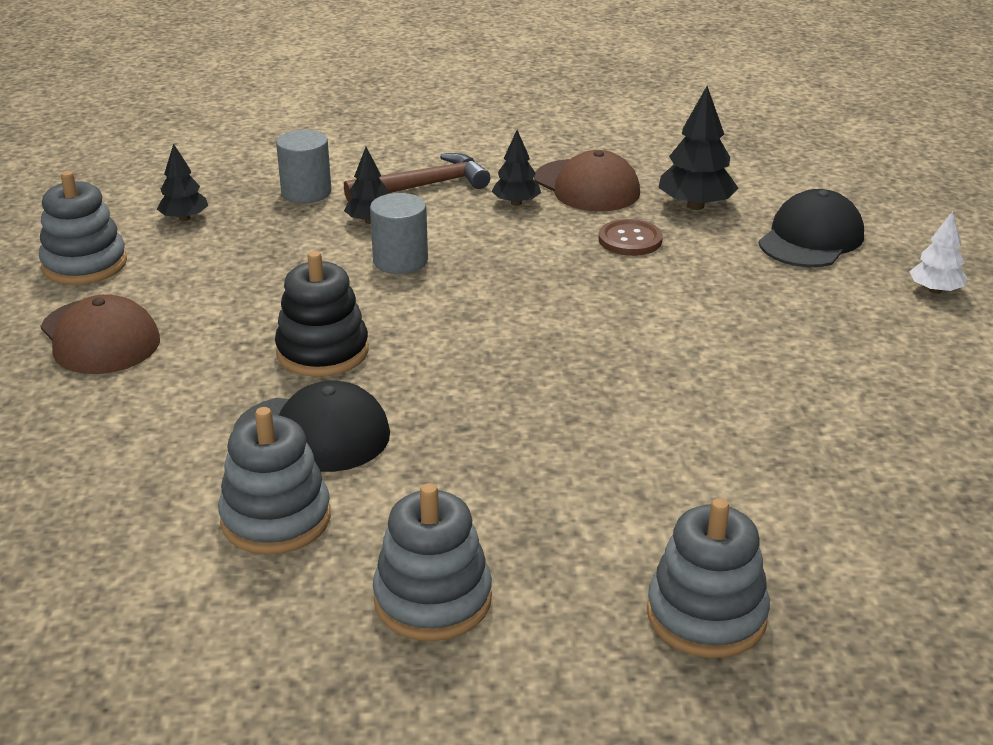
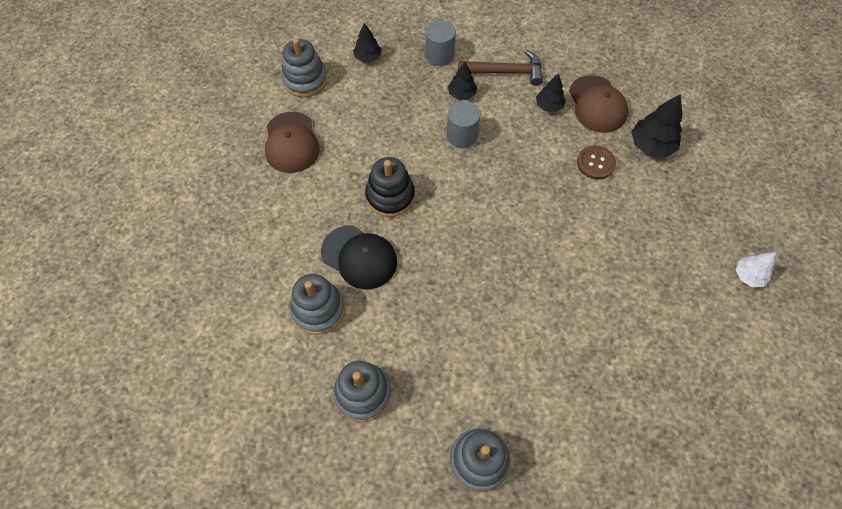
camera: 25 degrees right, 30 degrees up
(811, 239) = (702, 201): black cap -> none

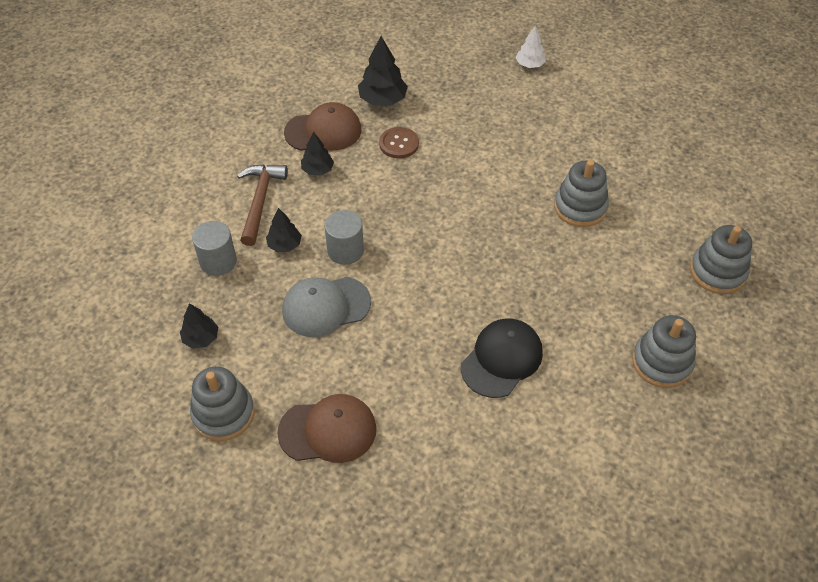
camera: 85 degrees left, 10 degrees down
(318, 309) = (568, 402): grey stacking toy -> grey stacking toy (580, 207)
(390, 196) = (422, 325): black stacking toy -> none
(403, 128) = (326, 306): none -> grey cap

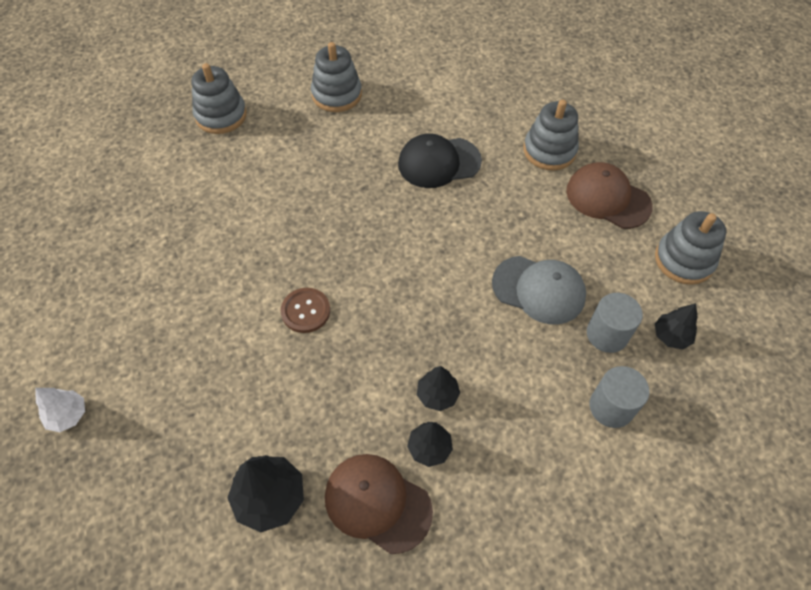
camera: 140 degrees left, 5 degrees up
(260, 201) = (521, 452): brown hammer -> none
(284, 245) = (532, 378): black tree -> black tree (437, 395)
(345, 250) = (479, 330): grey cylinder -> grey cylinder (607, 334)
(399, 144) = (316, 416): brown button -> brown button (305, 311)
(580, 207) = (242, 225): grey stacking toy -> grey stacking toy (549, 151)

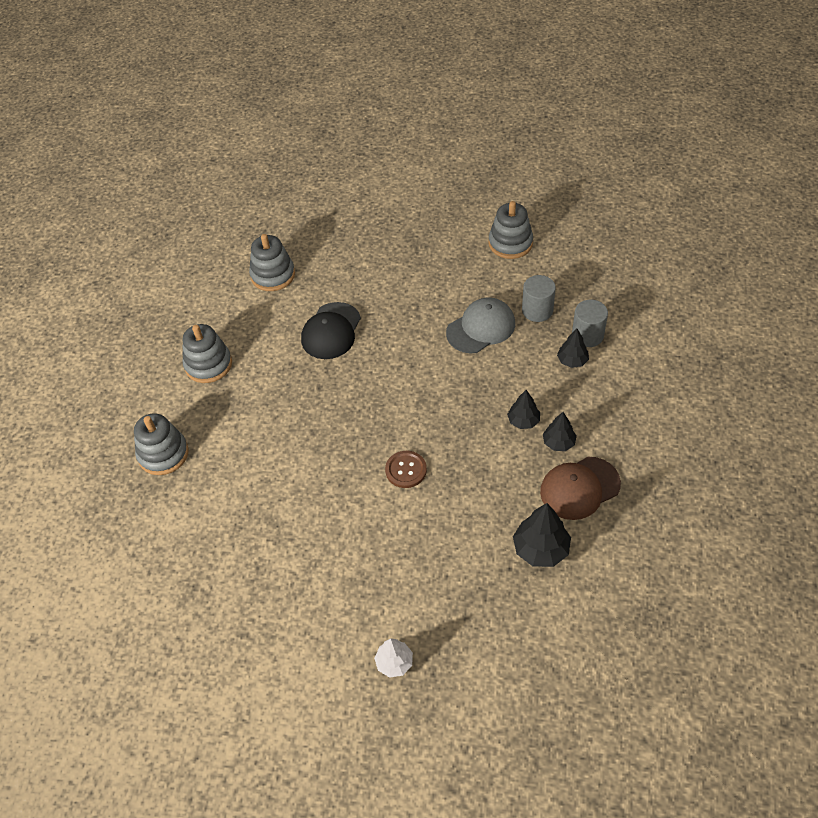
camera: 55 degrees left, 5 degrees down
(549, 151) = (371, 263): grey stacking toy -> grey stacking toy (273, 275)
(607, 198) = (435, 254): brown cap -> none
(671, 336) = (559, 280): black tree -> black tree (572, 361)

